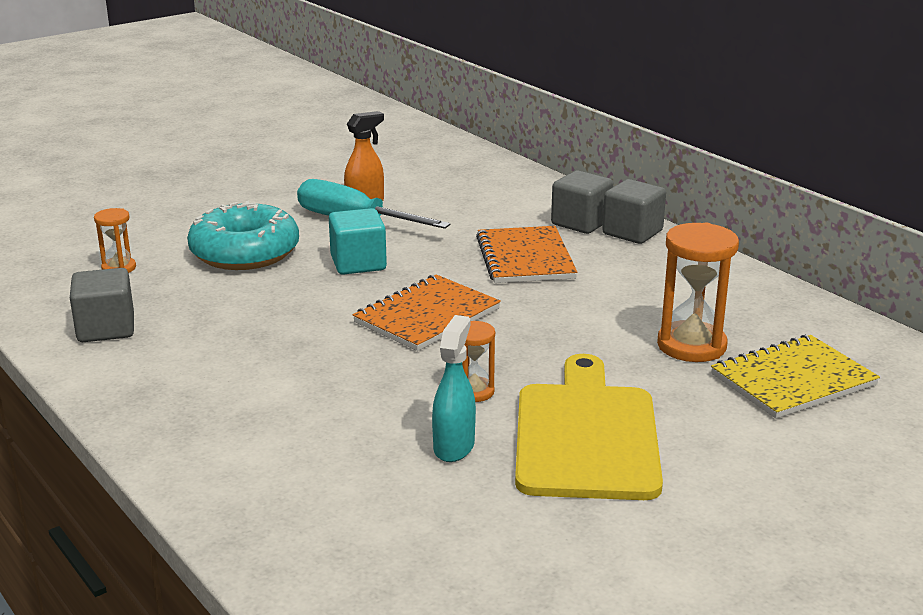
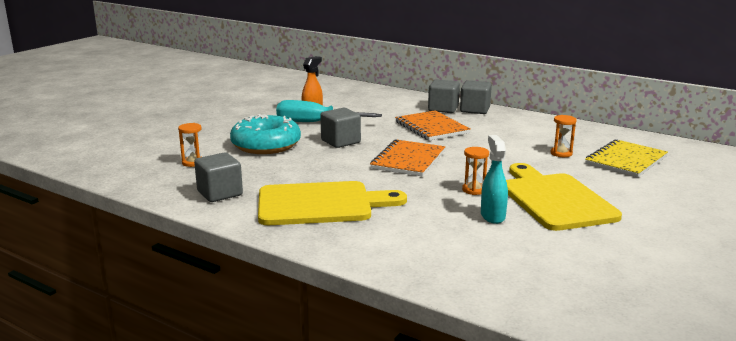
camera: 20 degrees left, 5 degrees down
(223, 374) = (320, 204): none -> yellow cutting board
(358, 263) = (340, 141): turquoise cube -> grey cube
(691, 345) = (561, 153): orange hourglass -> orange hourglass, size x0.55

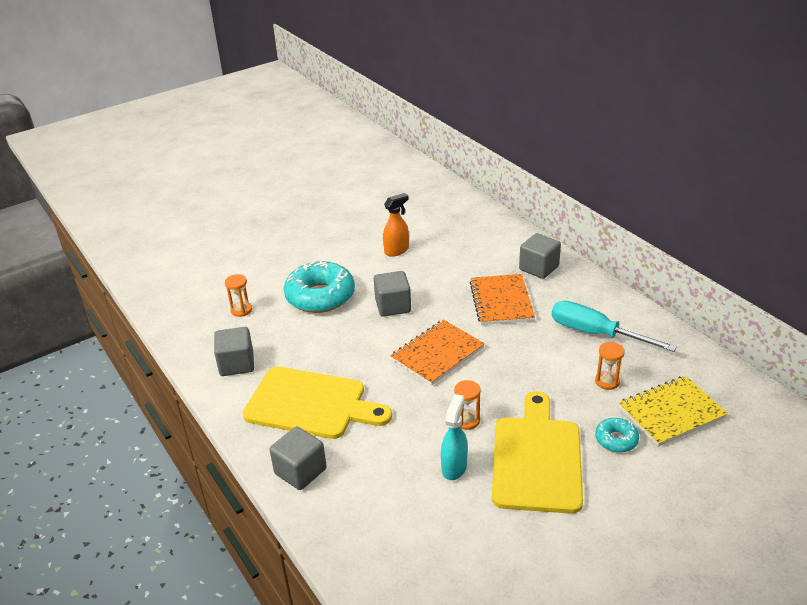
camera: 25 degrees right, 15 degrees up
(315, 122) = (390, 267): turquoise screwdriver -> turquoise screwdriver (595, 333)
(475, 110) = (573, 277): grey cube -> grey cube (300, 471)
(603, 179) = (616, 440): none -> turquoise donut

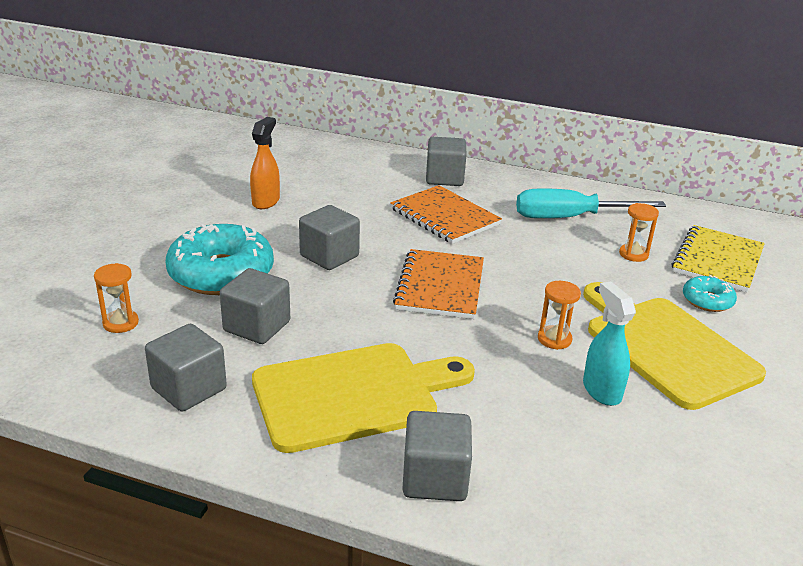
camera: 40 degrees left, 5 degrees down
(305, 339) = (257, 326): none -> grey cube

